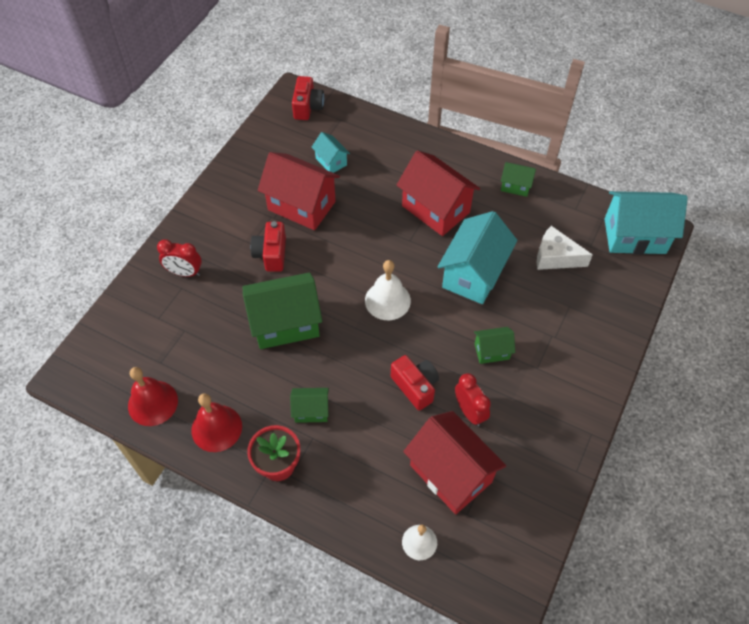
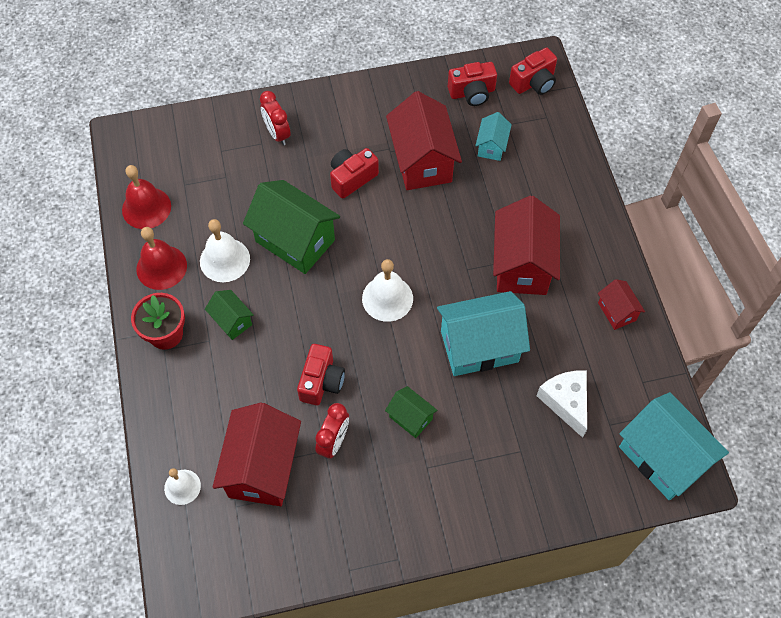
camera: 50 degrees right, 5 degrees up
(255, 380) = (224, 260): none -> white bell
(279, 142) = (472, 93): none -> red camera
(515, 186) = (617, 311): green house -> red house

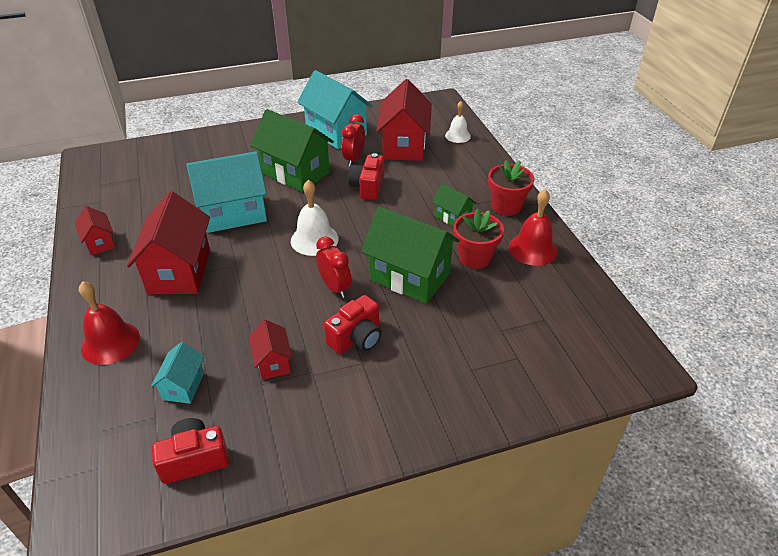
camera: 175 degrees right, 20 degrees down
(146, 208) = (573, 295): red bell -> red bell (110, 342)
(224, 260) = (474, 258): white bell -> red flower pot
(277, 134) = (455, 382): red clock -> red clock (335, 287)
(410, 418) = (295, 173): green house -> green house, size x1.99
(422, 161) = (273, 362): red house -> red house, size x0.50
(534, 82) = (98, 483): red camera -> none
(566, 402) = (169, 187): white cheese -> none
(662, 457) = (106, 164): turquoise house -> turquoise house (336, 132)

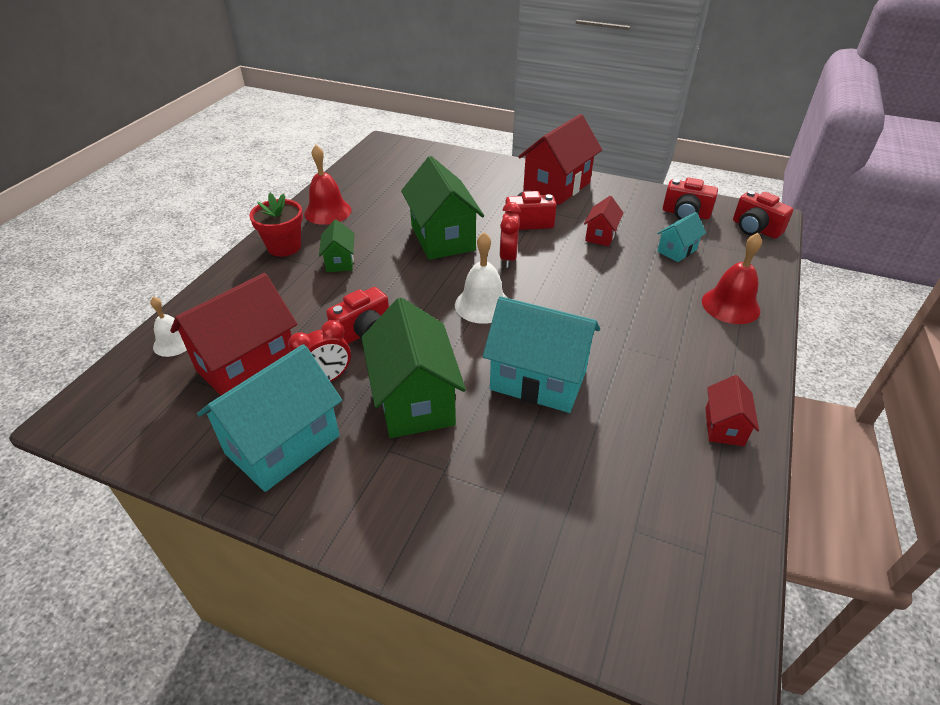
camera: 140 degrees left, 0 degrees up
(96, 483) = (755, 229): none -> red camera
(179, 271) = (639, 340): red house -> red house (557, 187)
(336, 132) = (282, 444): turquoise house -> turquoise house turned 45 degrees clockwise
(474, 258) = (376, 226): red flower pot -> none

